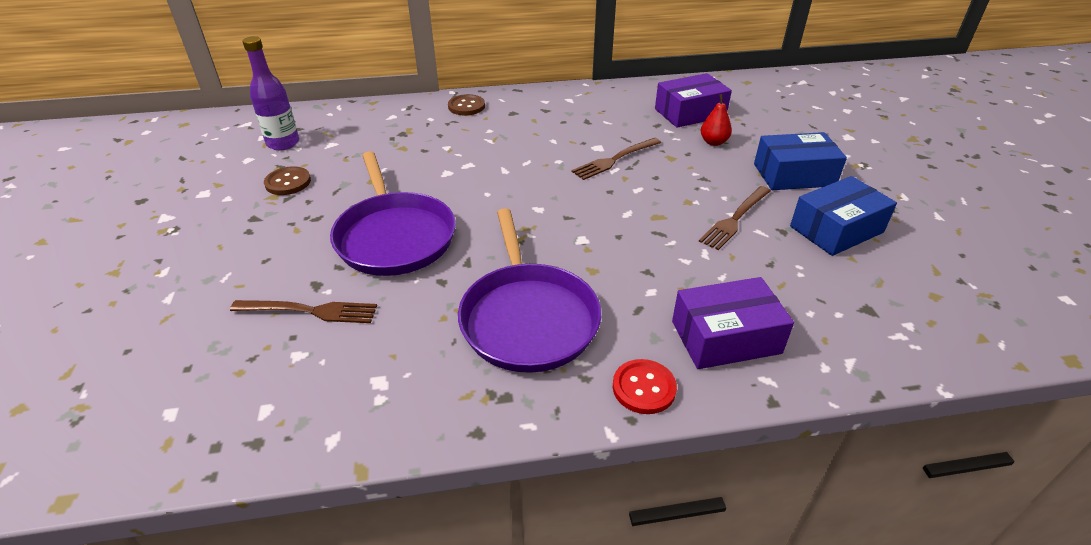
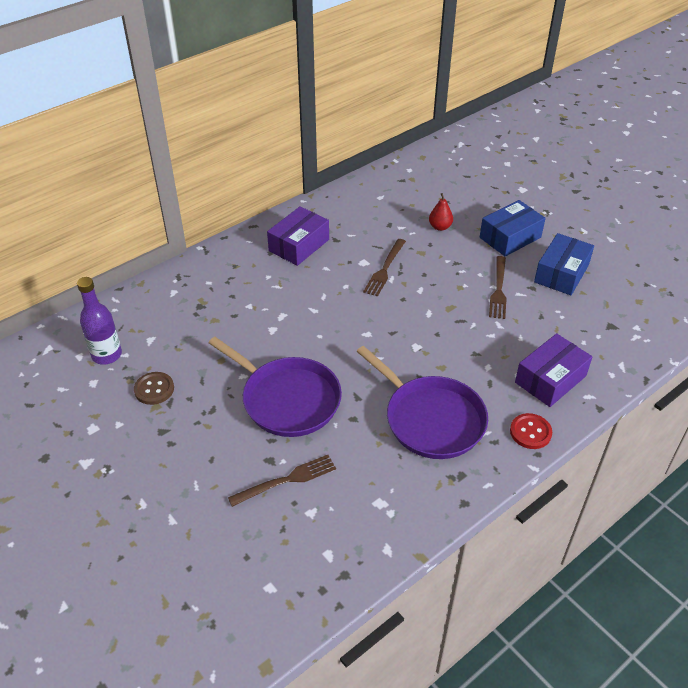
camera: 30 degrees left, 5 degrees up
(466, 106) = (227, 259): brown button -> none
(690, 113) = (404, 204): purple box -> purple box (299, 245)

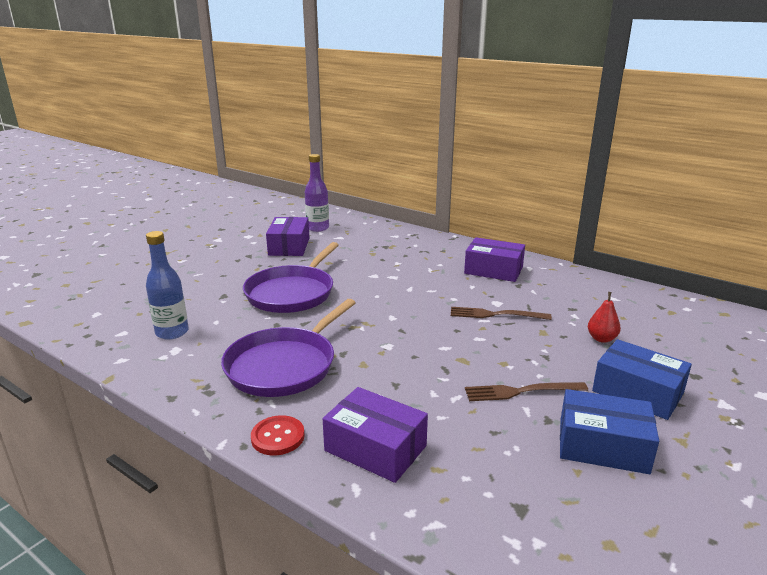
camera: 75 degrees right, 20 degrees down
(154, 389) = (289, 246): brown button -> purple box
(287, 480) = (202, 305): brown fork -> none
(342, 507) = (172, 332): none -> blue bottle

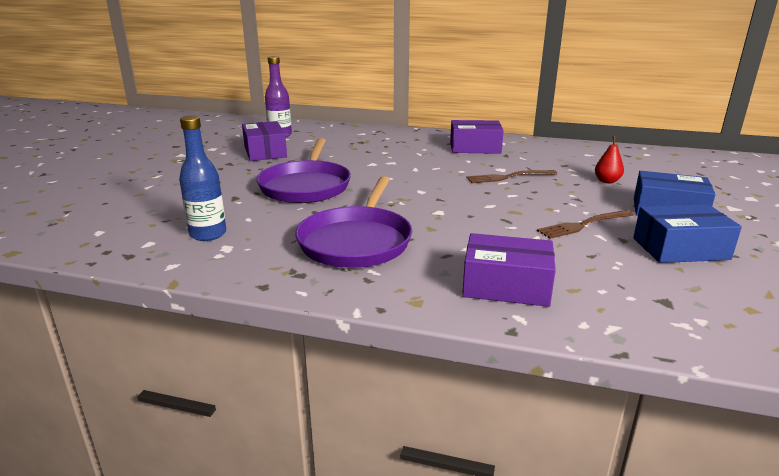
camera: 20 degrees left, 0 degrees up
(278, 437) = (408, 296): red button -> none

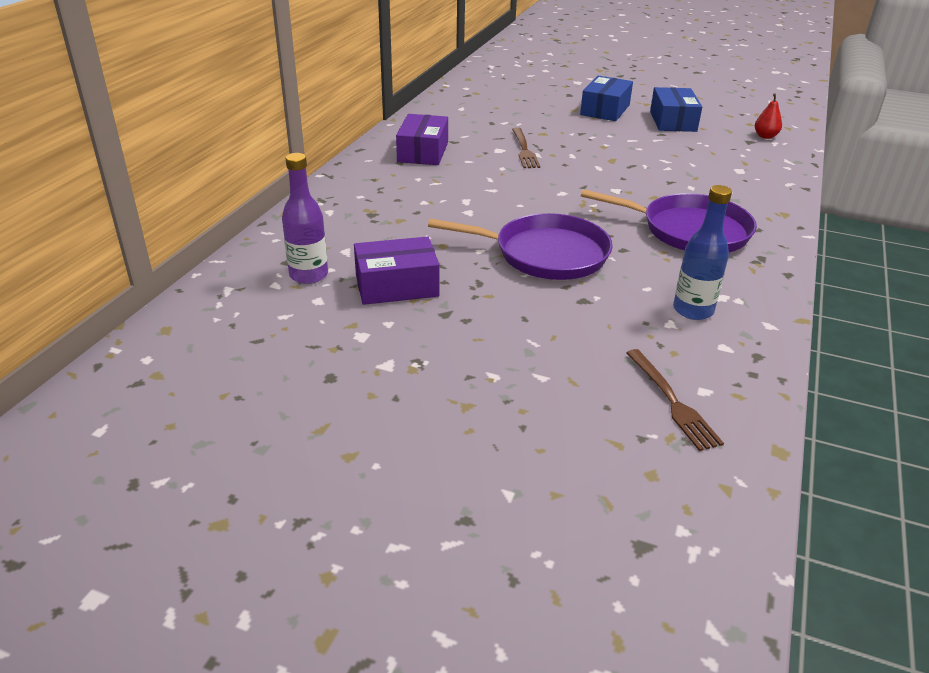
camera: 85 degrees left, 10 degrees up
(506, 286) = (748, 181): purple box -> none
(582, 225) = (637, 141): brown fork -> brown fork (673, 402)
(607, 181) = (538, 115): red pear -> red pear (765, 136)

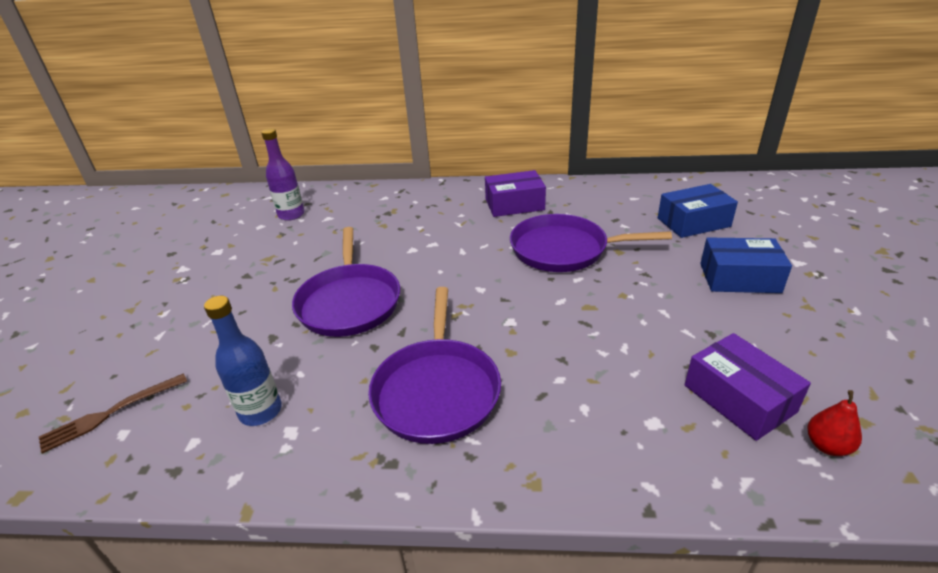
camera: 75 degrees right, 0 degrees up
(396, 285) = (283, 248): purple box -> purple box (739, 398)
(524, 150) = (564, 249): brown fork -> purple pan
(673, 121) = (770, 337): blue box -> blue box (693, 222)

